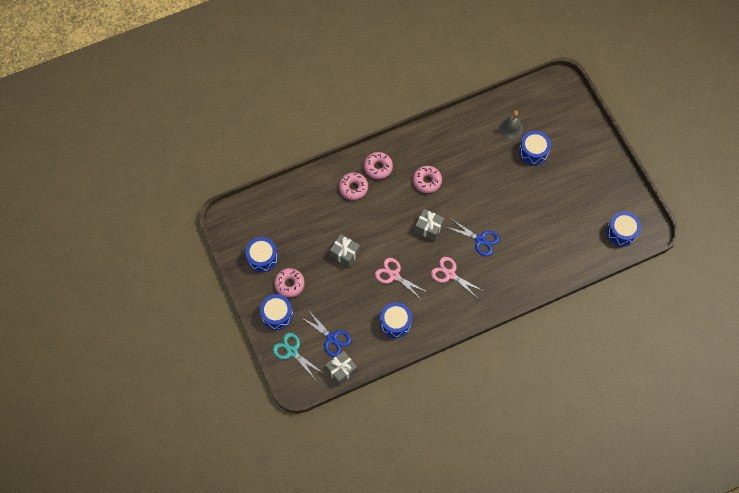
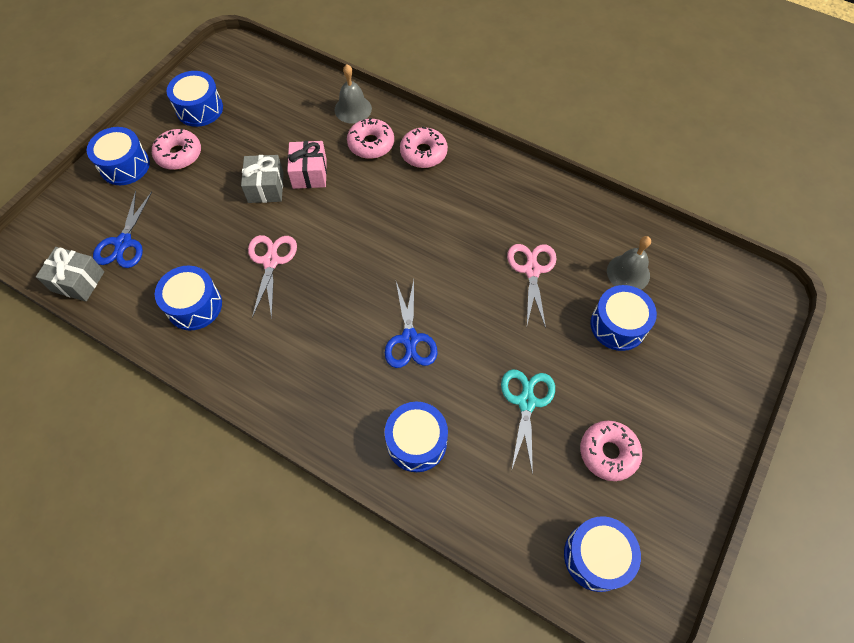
camera: 55 degrees right, 5 degrees down
(292, 351) = (77, 210): turquoise scissors -> turquoise scissors (526, 402)
(322, 182) = (353, 109): none -> grey bell
(351, 228) = (309, 173): none -> pink gift
(427, 181) = (450, 218): pink donut -> pink donut (608, 452)
(429, 227) = (378, 261): grey gift -> none
(449, 274) = (321, 331): pink scissors -> pink scissors (532, 270)
(531, 267) = (416, 442): none -> blue drum

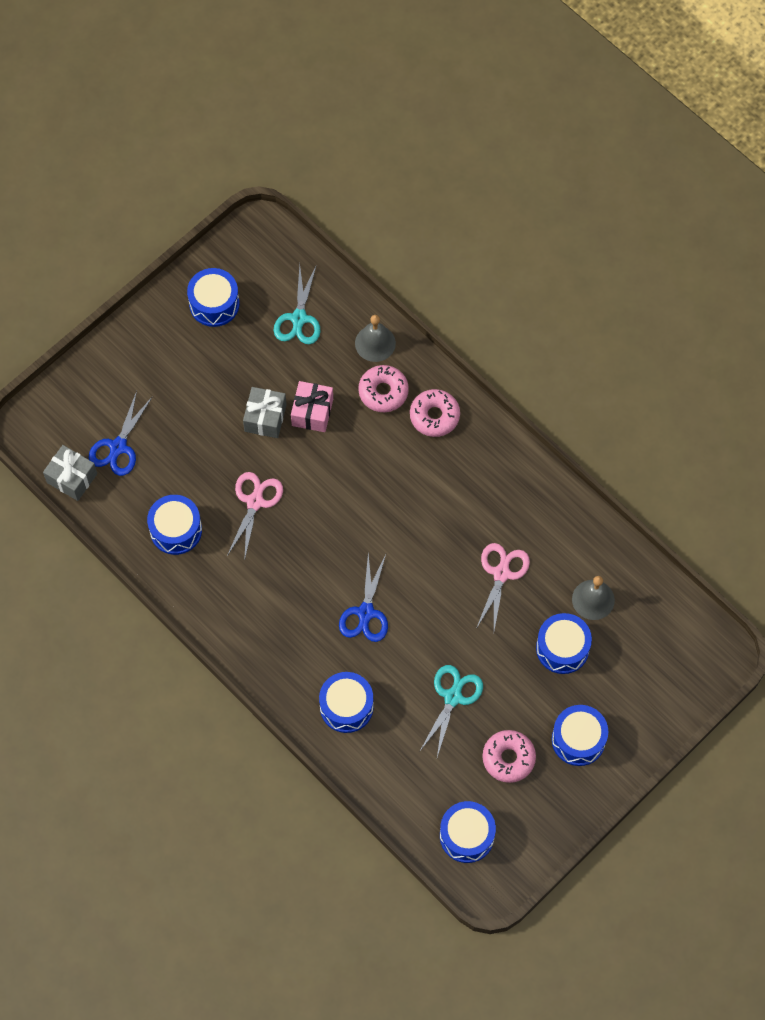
camera: 15 degrees right, 5 degrees up
(125, 165) = (129, 357): blue drum -> blue drum (578, 739)
(179, 154) = (184, 357): pink donut -> none
(279, 105) = (299, 319): none -> turquoise scissors

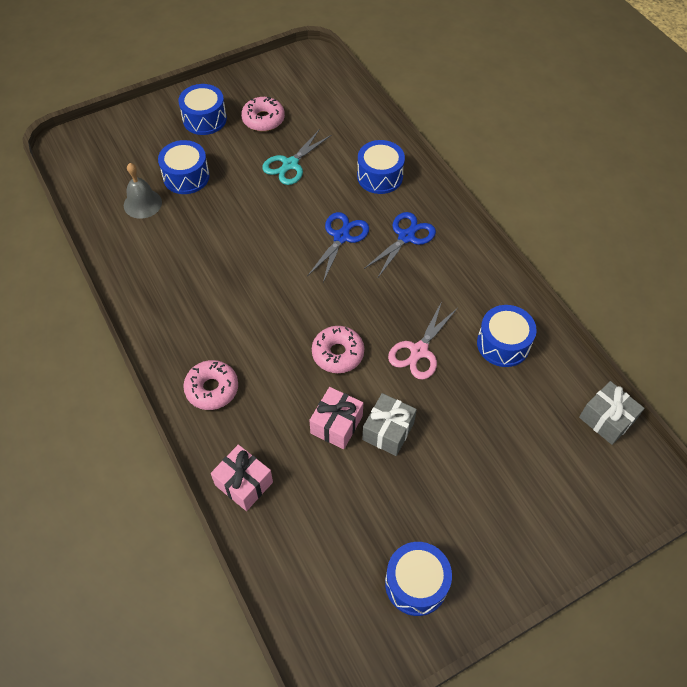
camera: 165 degrees left, 10 degrees down
(118, 447) = (553, 439): blue scissors -> blue scissors (406, 237)
(299, 319) = (320, 536): turquoise scissors -> none
(375, 343) = (244, 483): grey bell -> pink gift
(383, 392) = (255, 427): pink donut -> pink donut (338, 353)
(466, 836) = (314, 84): blue drum -> none
(501, 573) = (210, 239): pink scissors -> none

